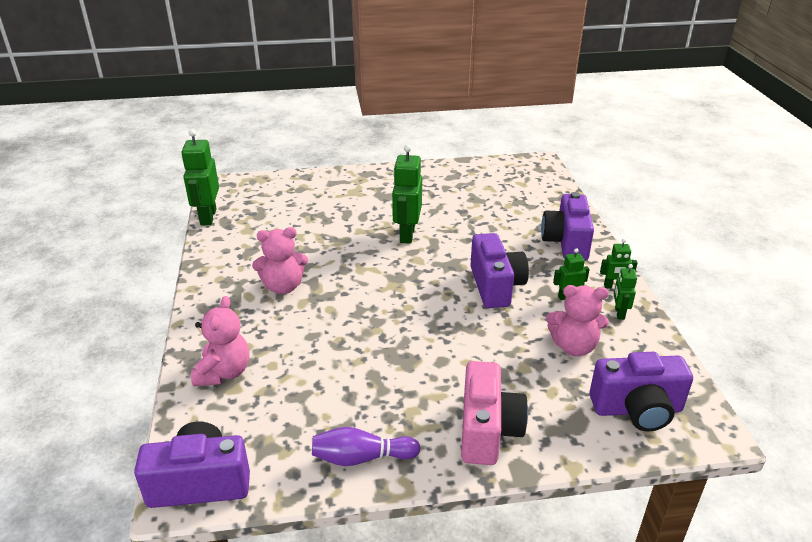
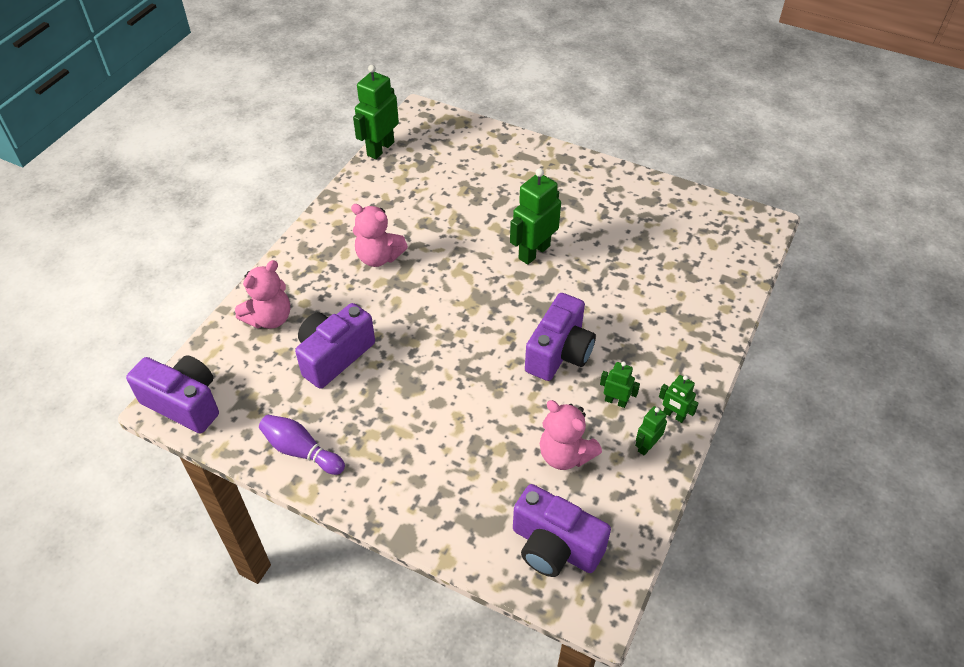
camera: 35 degrees right, 15 degrees up
(487, 430) = (412, 487): pink camera -> none
(566, 242) = (681, 339): purple camera -> purple camera (334, 356)

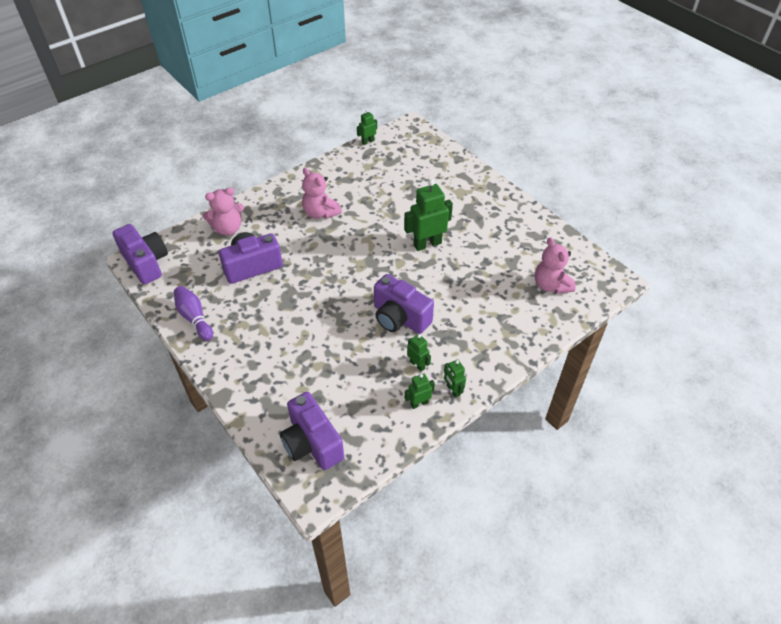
camera: 25 degrees right, 0 degrees up
(380, 148) = (367, 142): green robot -> green robot, size x0.53
(559, 353) = (400, 318): purple camera -> purple camera turned 75 degrees clockwise
(565, 454) = (358, 386): pink teddy bear -> pink teddy bear (551, 285)

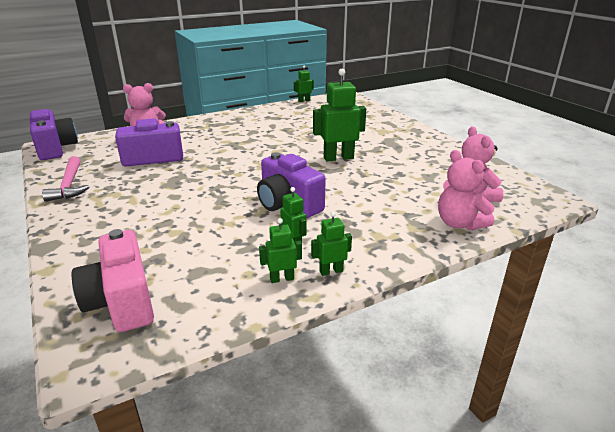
camera: 10 degrees right, 20 degrees down
(194, 318) = (69, 185): purple bowling pin -> pink hammer
(312, 443) = (122, 301): purple camera -> pink camera
(320, 213) = (240, 133): pink teddy bear -> pink teddy bear (459, 223)
(453, 390) = (331, 271): green robot -> green robot turned 90 degrees clockwise

